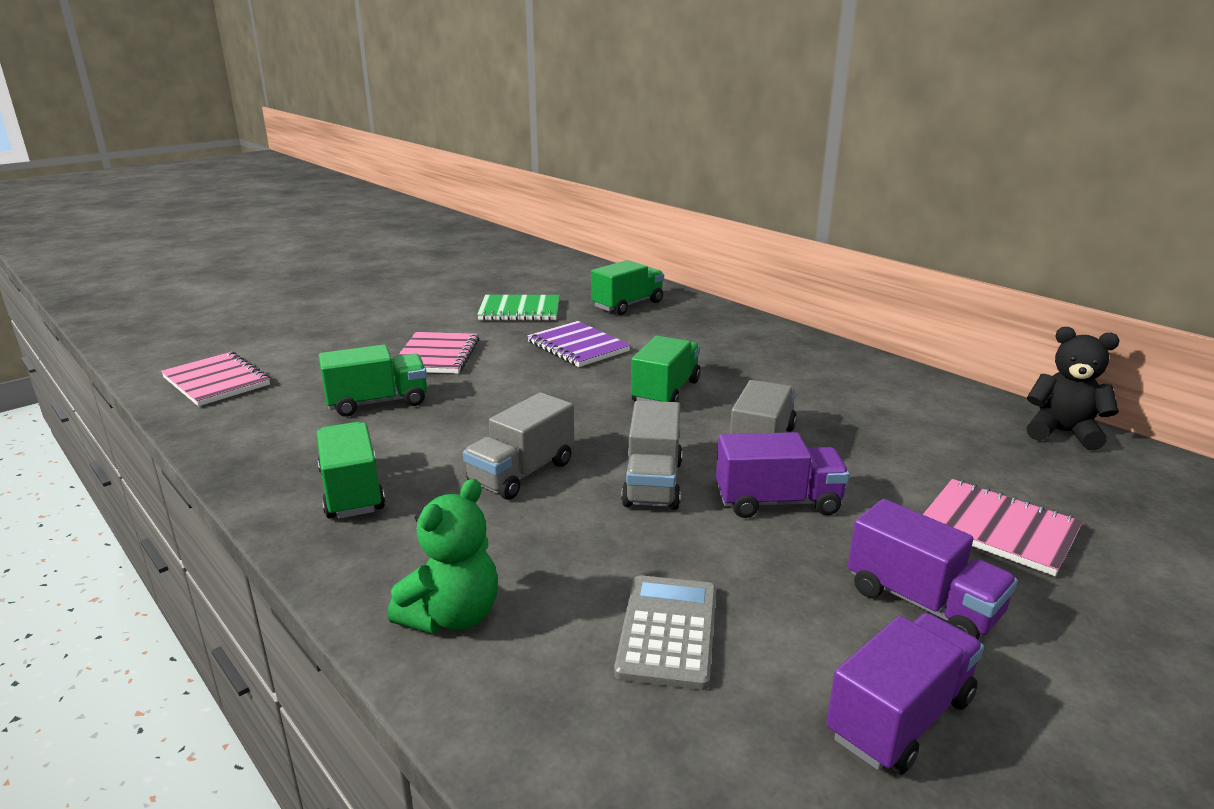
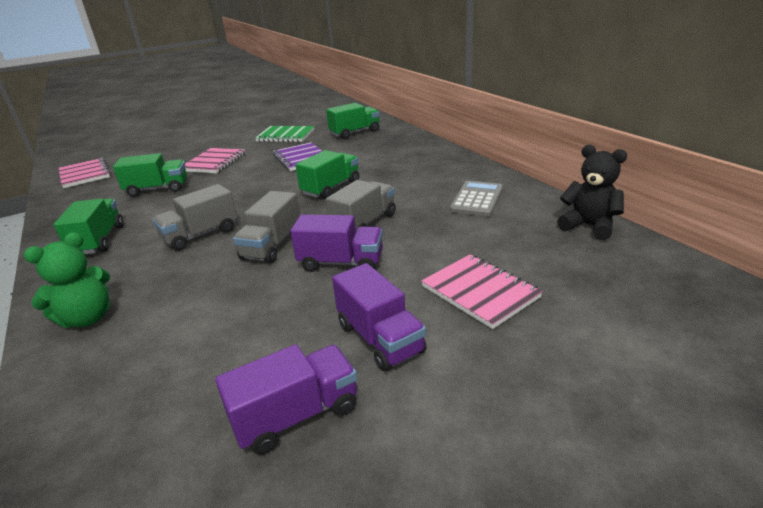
camera: 15 degrees right, 5 degrees up
(667, 631) = (199, 340): grey calculator -> grey calculator (477, 199)

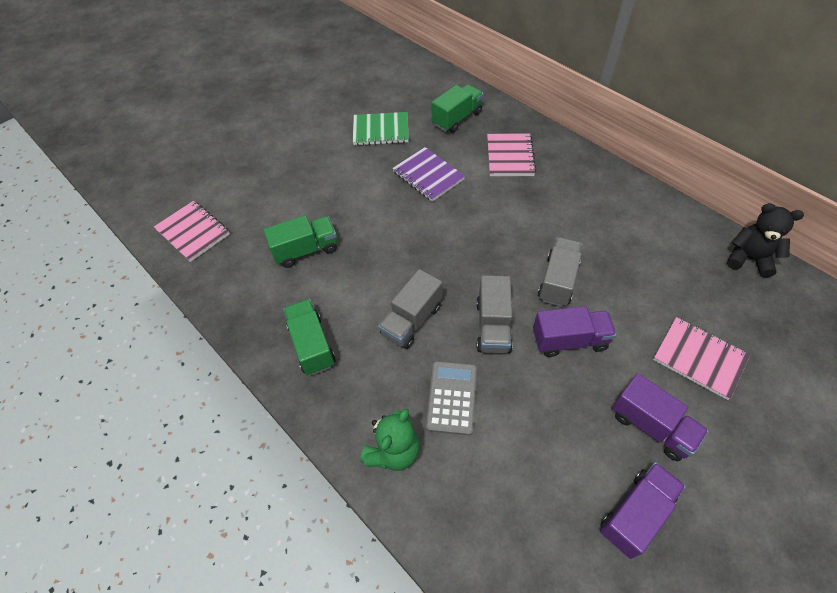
camera: 15 degrees left, 25 degrees up
(214, 162) = (333, 192): pink notebook -> pink notebook (510, 156)
(331, 188) = (493, 227): green truck -> none
(477, 199) = (640, 230): grey calculator -> grey calculator (452, 397)

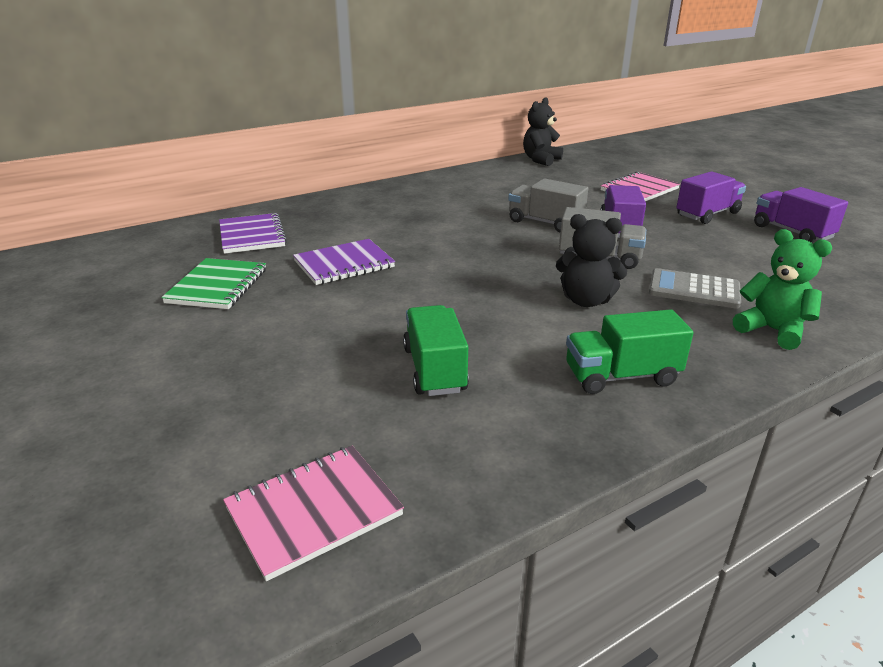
camera: 80 degrees left, 25 degrees down
(411, 320) = (586, 300): grey truck -> black teddy bear
(457, 118) = (252, 235): green truck -> purple notebook
(510, 156) = (350, 218): pink notebook -> none

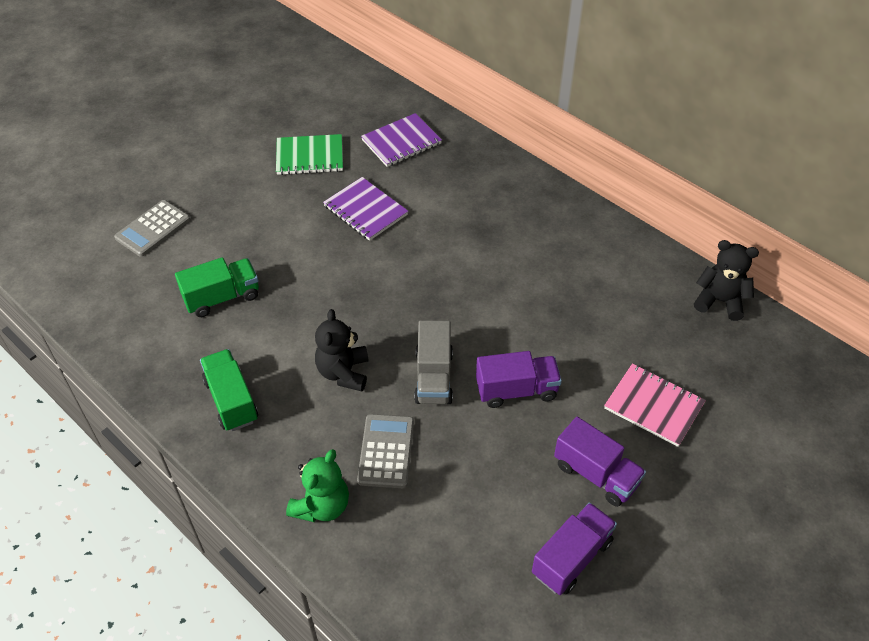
camera: 75 degrees right, 20 degrees up
(245, 424) = (153, 229): none -> grey calculator
(314, 511) = (87, 278): pink notebook -> none
(545, 222) = (508, 327): grey truck -> none

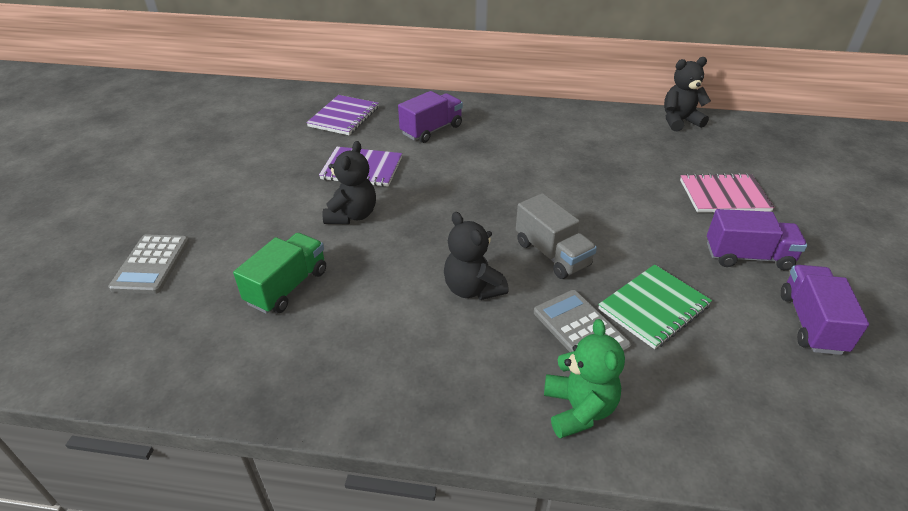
camera: 35 degrees left, 10 degrees down
(231, 400) = (387, 368): green truck -> none
(310, 156) = (270, 153): green notebook -> green notebook (653, 307)
(318, 256) = (352, 215): none -> black teddy bear
(516, 390) = (624, 232): purple truck -> purple truck (431, 130)

